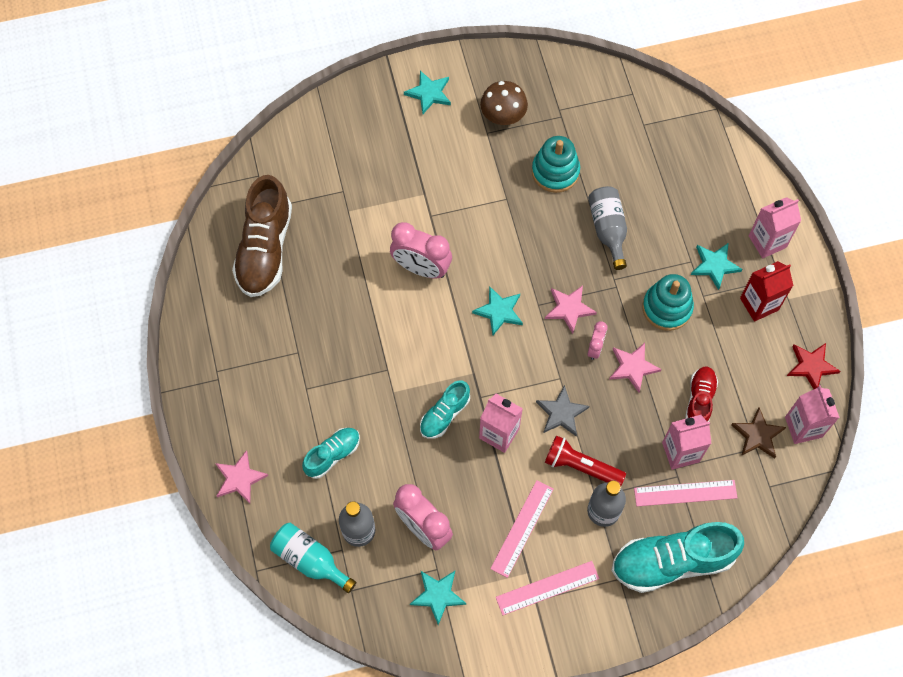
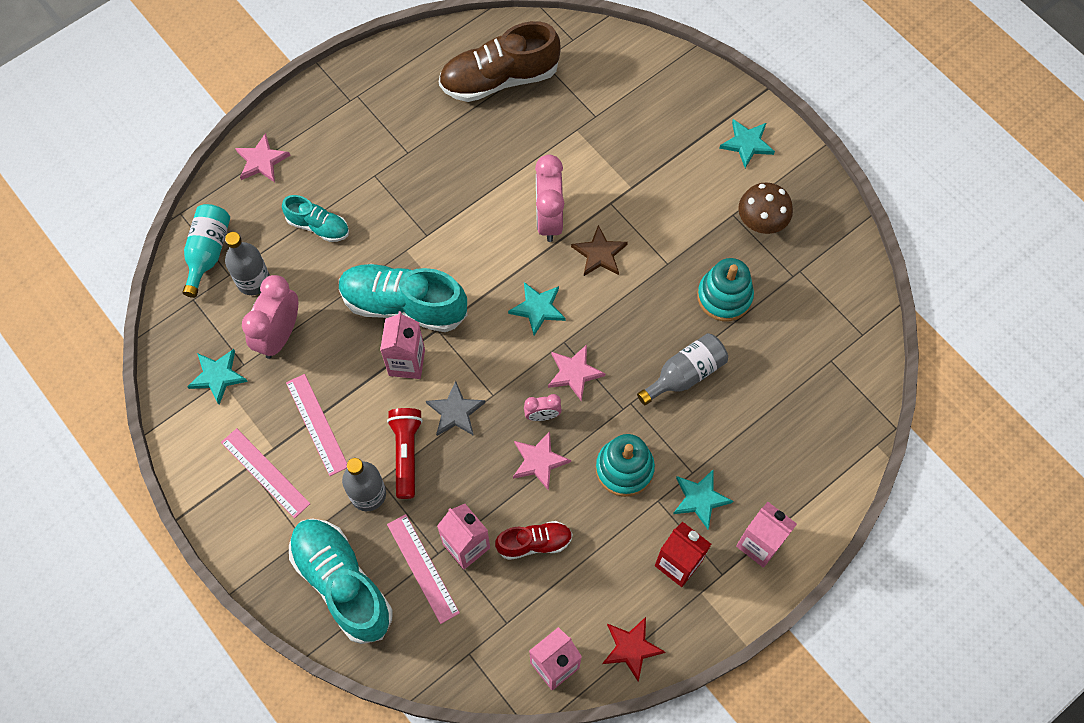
camera: 65 degrees right, 0 degrees up
(444, 414) = (403, 305): turquoise shoe -> turquoise shoe, size x1.85
(522, 528) = (317, 424): pink ruler -> pink ruler turned 60 degrees clockwise
(757, 435) = (522, 619): brown star -> brown star (599, 254)

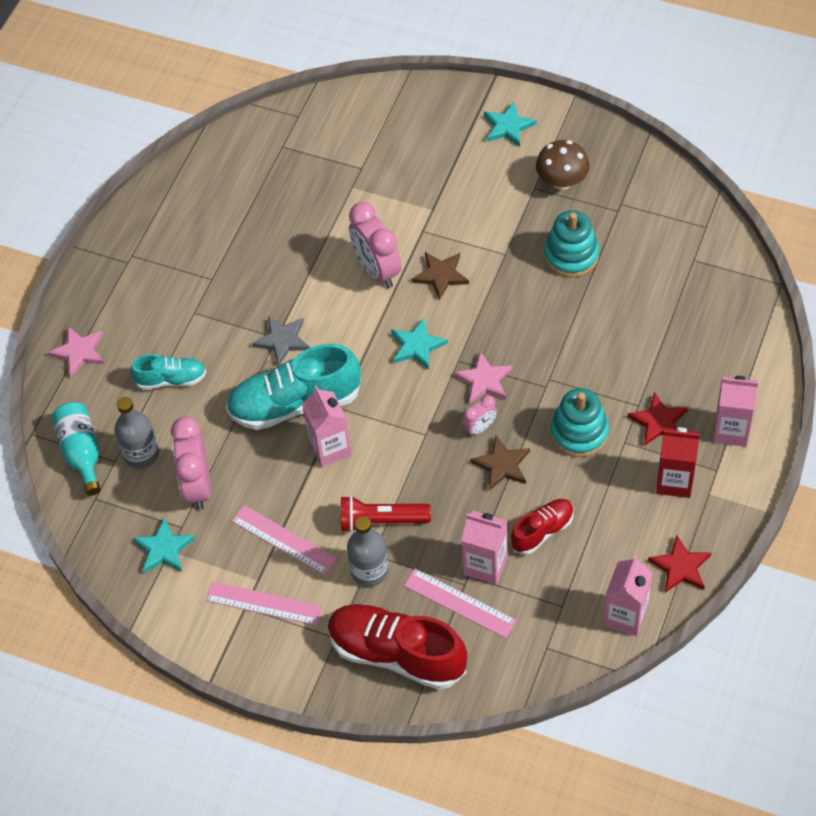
camera: 25 degrees left, 10 degrees down
(342, 583) = (396, 654): turquoise shoe -> red shoe
(406, 453) = (381, 520): red flashlight -> red flashlight turned 60 degrees counterclockwise
(455, 412) = (401, 465): grey star -> grey star (282, 341)
(499, 79) = (254, 179): brown shoe -> none
(539, 461) = (502, 465): pink star -> brown star
(685, 374) = (579, 333): grey bottle -> none
(700, 499) = (658, 422): turquoise star -> red star

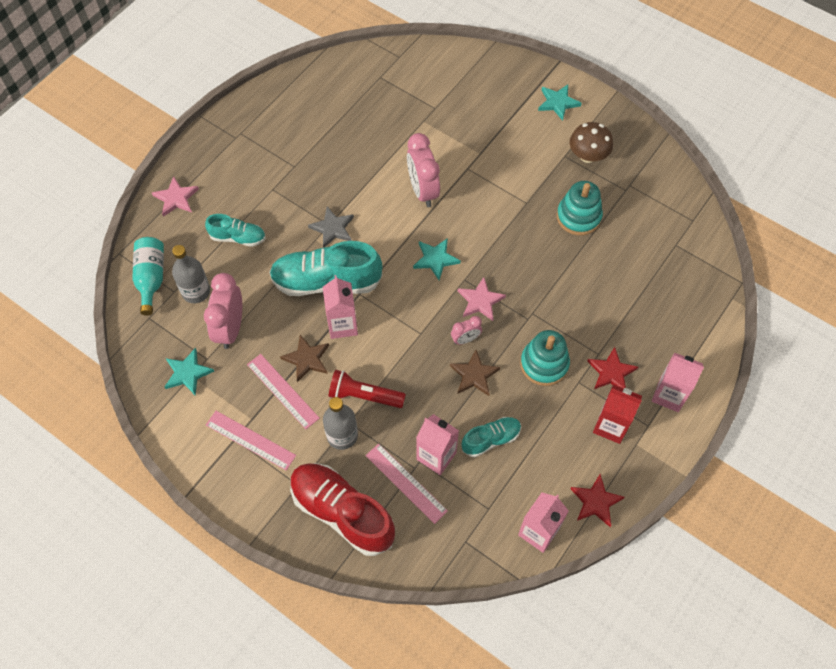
camera: 10 degrees right, 5 degrees up
(441, 275) = (471, 207): brown star -> brown star (307, 359)
(542, 531) = (491, 439): red shoe -> turquoise shoe

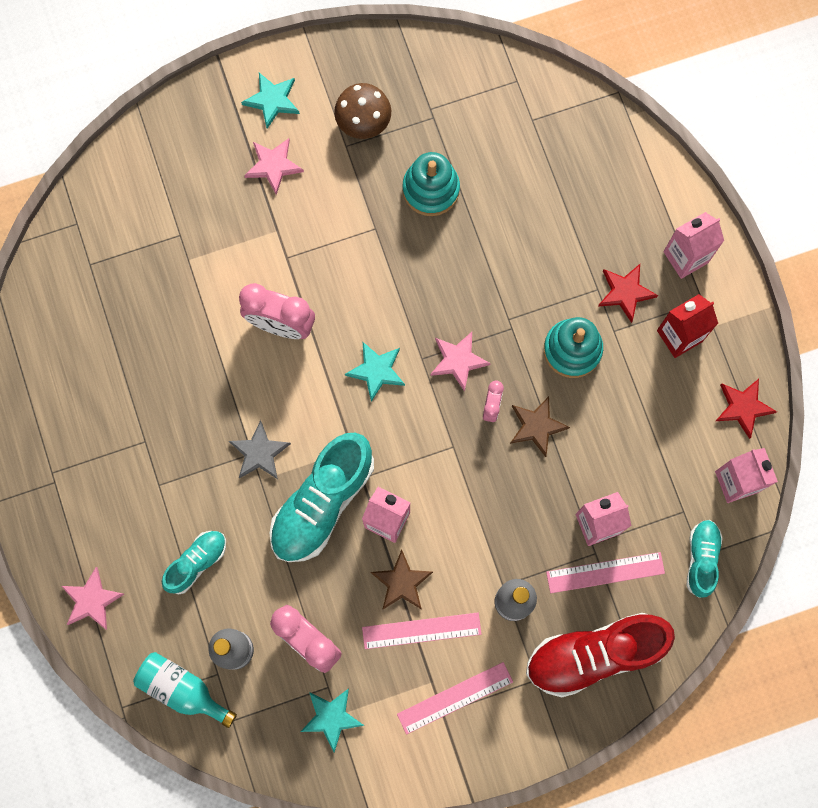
camera: 55 degrees left, 15 degrees up
(364, 396) = (484, 551): red flashlight -> none
(491, 439) = (616, 459): turquoise shoe -> turquoise shoe (701, 559)
(518, 127) = (273, 165): none -> pink star

